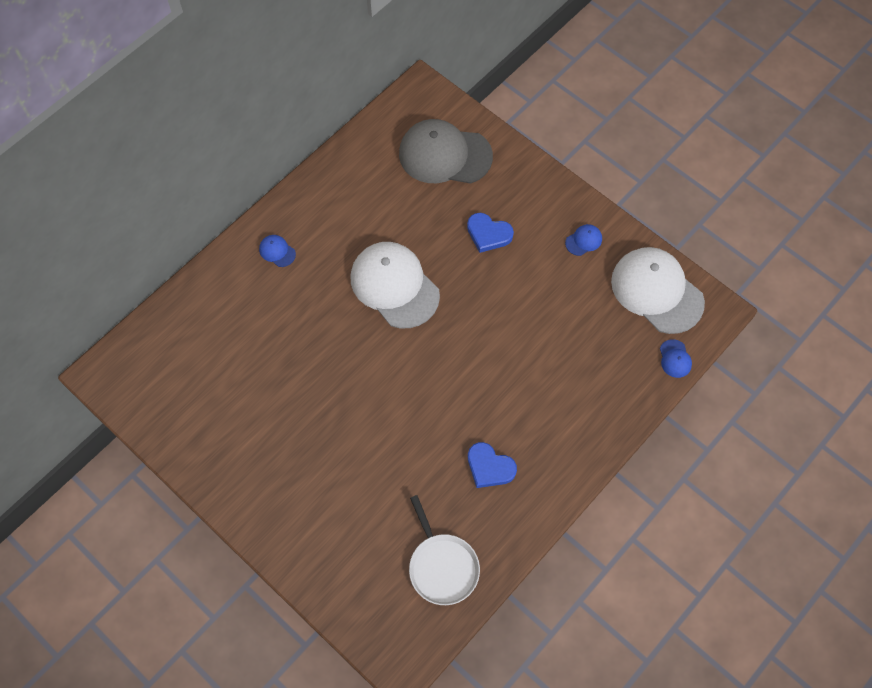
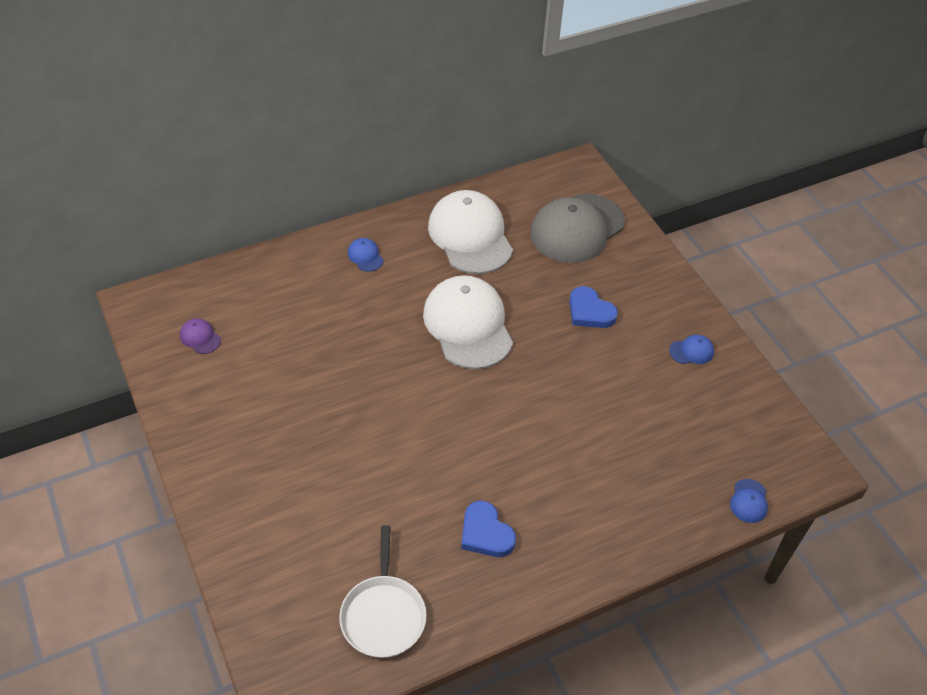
camera: 20 degrees right, 15 degrees down
(174, 386) = (200, 337): none -> purple cap
(445, 155) = (577, 228): grey cap -> grey cap turned 75 degrees counterclockwise
(657, 291) = (754, 427): white cap -> white cap (470, 236)

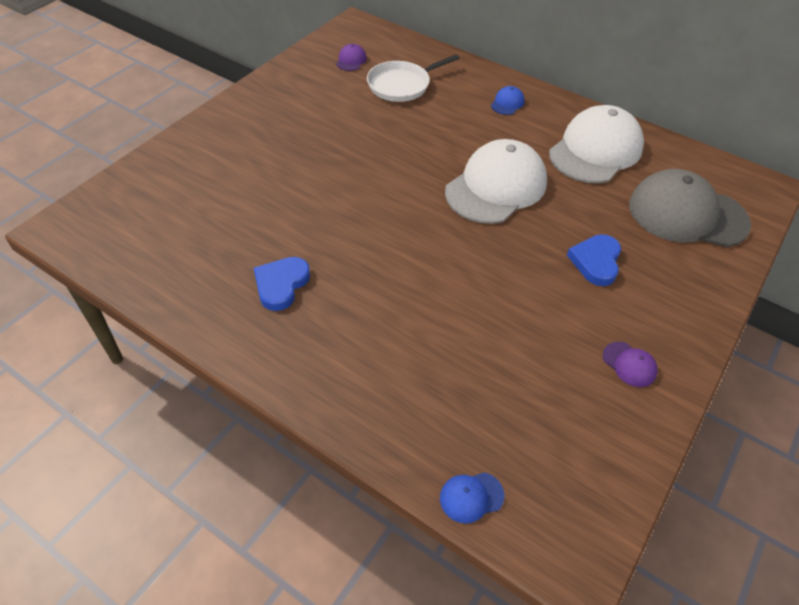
camera: 60 degrees right, 0 degrees up
(383, 615) = (160, 252): white pan -> white pan (401, 85)
(691, 351) = (629, 364): blue cap -> purple cap

